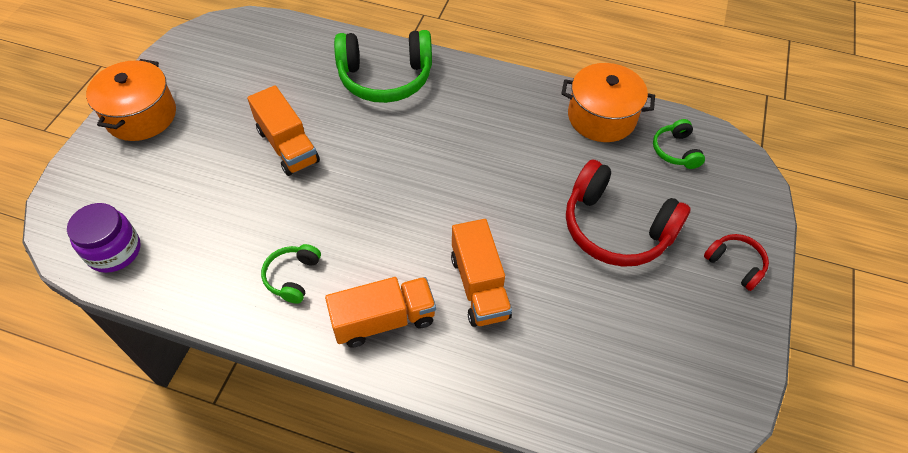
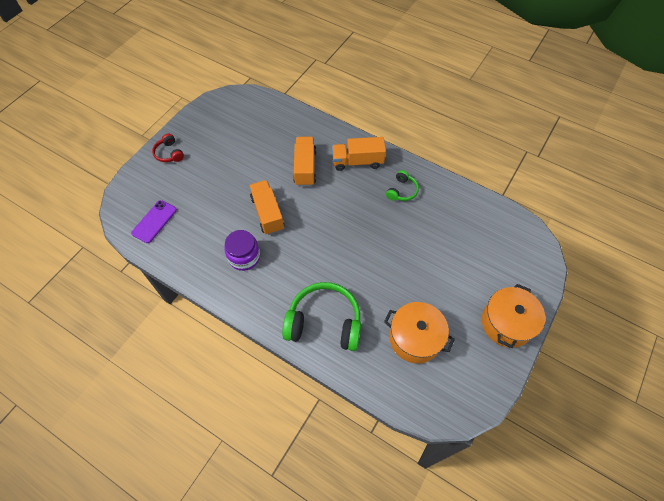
camera: 165 degrees left, 5 degrees up
(114, 251) = (503, 224): purple jar -> purple jar (244, 257)
(287, 146) = (401, 275): orange truck -> orange truck (267, 213)
(601, 117) = (185, 255): orange pot -> orange pot (415, 338)
(616, 228) = (219, 183): red headphones -> none
(675, 151) = (154, 221): green headphones -> purple phone

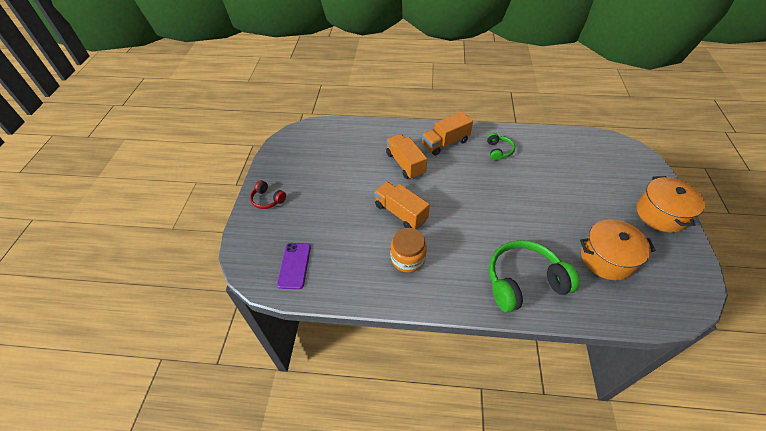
camera: 25 degrees left, 10 degrees down
(244, 257) = (408, 259): purple jar -> orange jar

